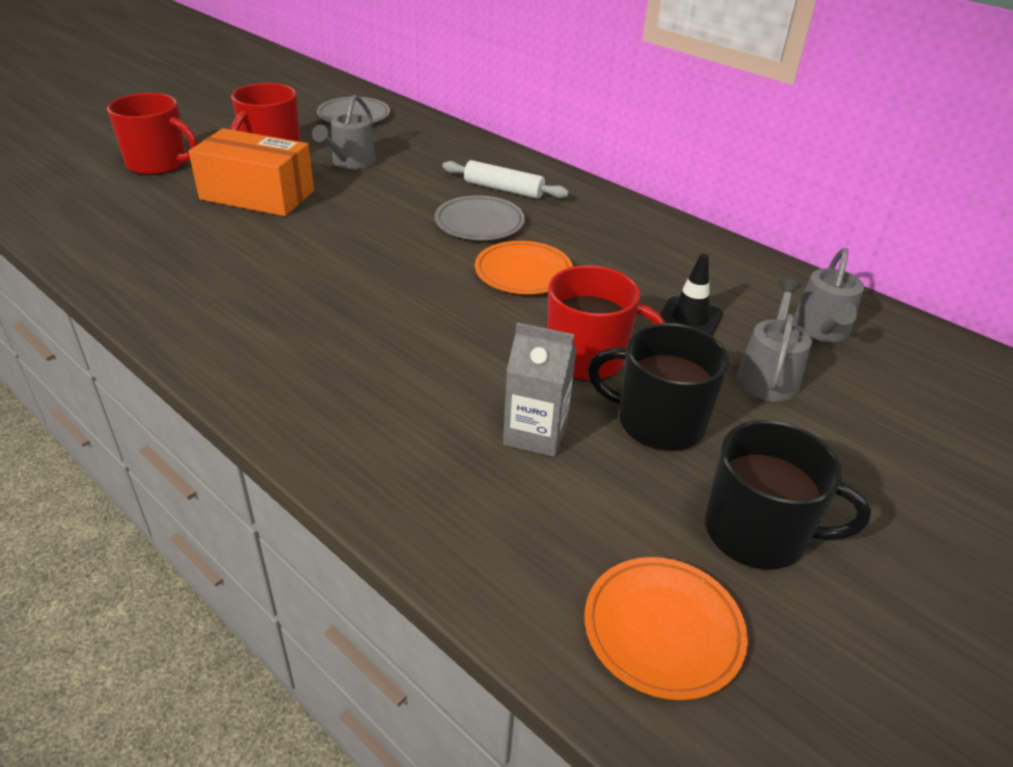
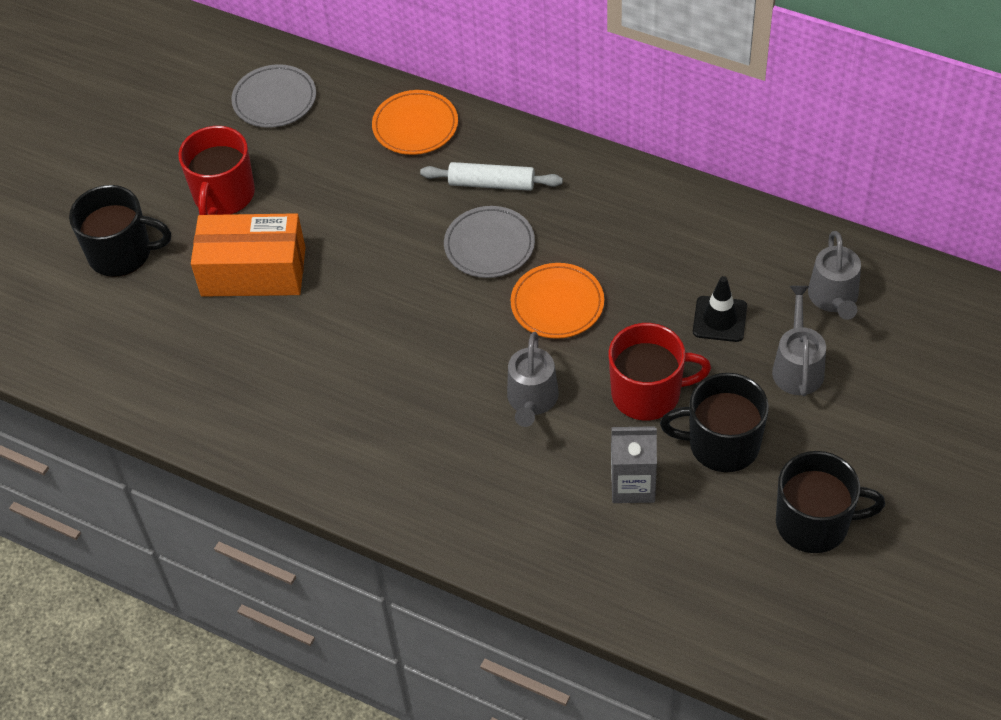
camera: 10 degrees left, 15 degrees up
(159, 164) = (121, 253): red mug -> black mug
(350, 162) = (316, 187): grey watering can -> grey watering can (532, 400)
(663, 630) = (767, 616): orange plate -> orange plate (415, 126)

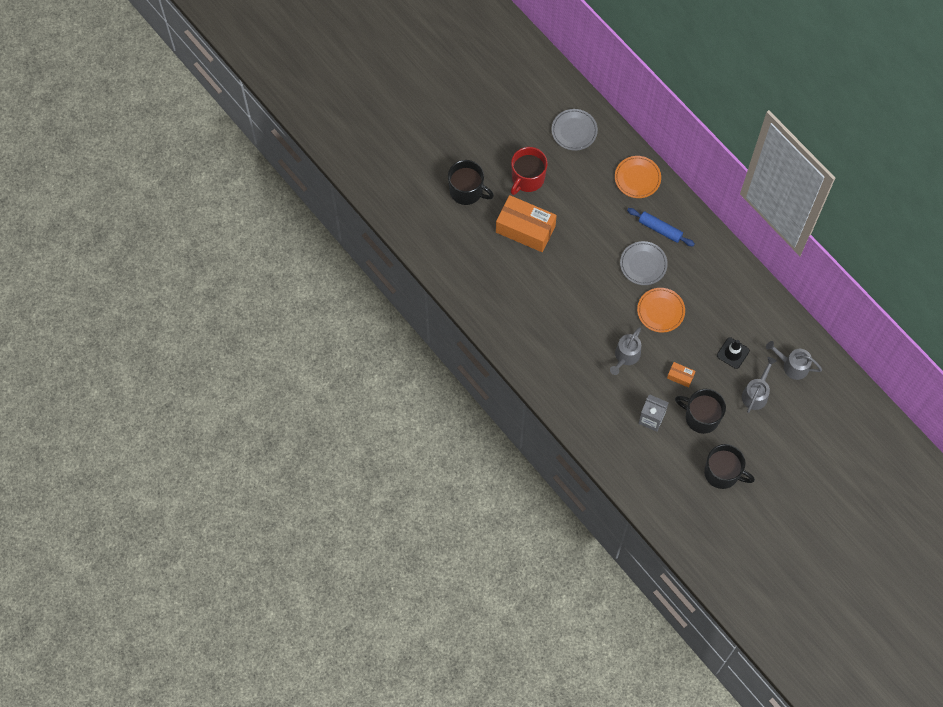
camera: 20 degrees right, 15 degrees up
(491, 183) = (660, 229): white rolling pin -> blue rolling pin
(648, 393) = (680, 376): red mug -> orange box
(834, 298) = (792, 366): grey watering can -> grey watering can turned 90 degrees clockwise

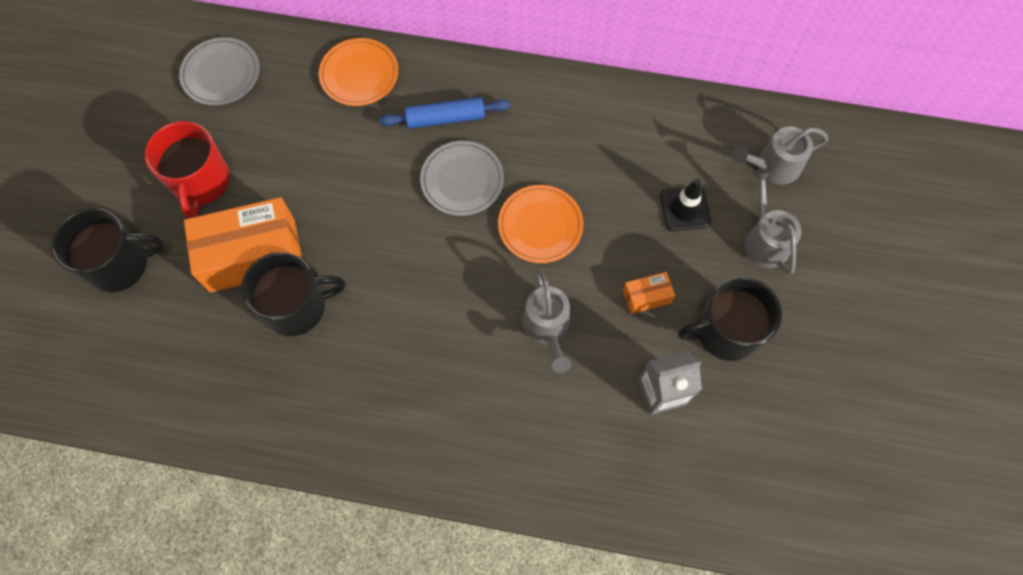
camera: 40 degrees left, 0 degrees up
(722, 473) = (827, 390): black mug -> black mug (296, 307)

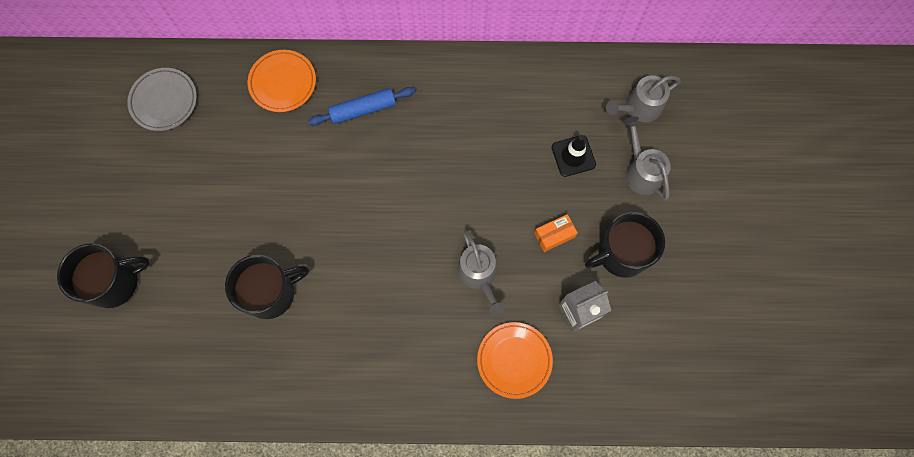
camera: 10 degrees left, 5 degrees up
(201, 182) = (168, 199): red mug -> none
(252, 255) = (225, 255): orange box -> none
(462, 180) = (387, 162): grey plate -> none
(540, 226) = (458, 190): orange plate -> orange plate (514, 360)

